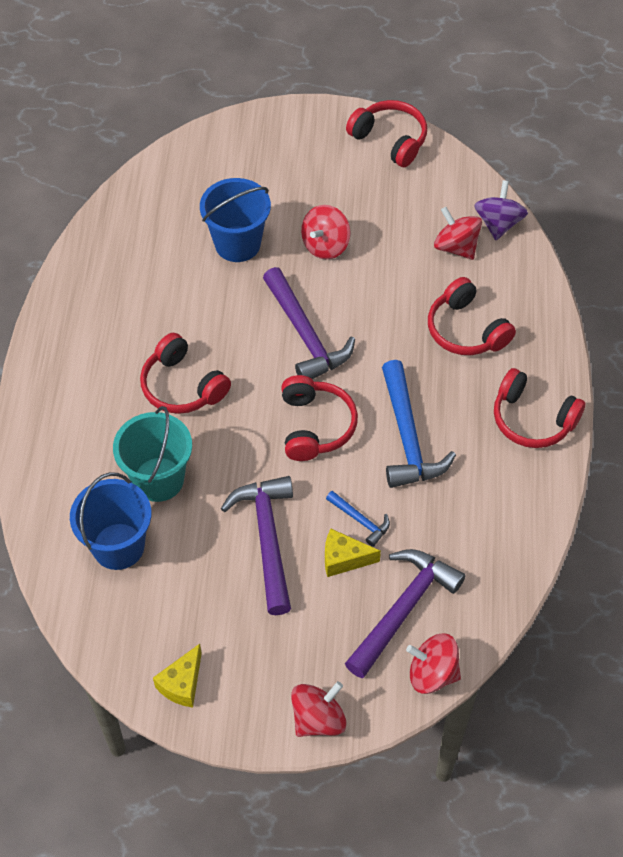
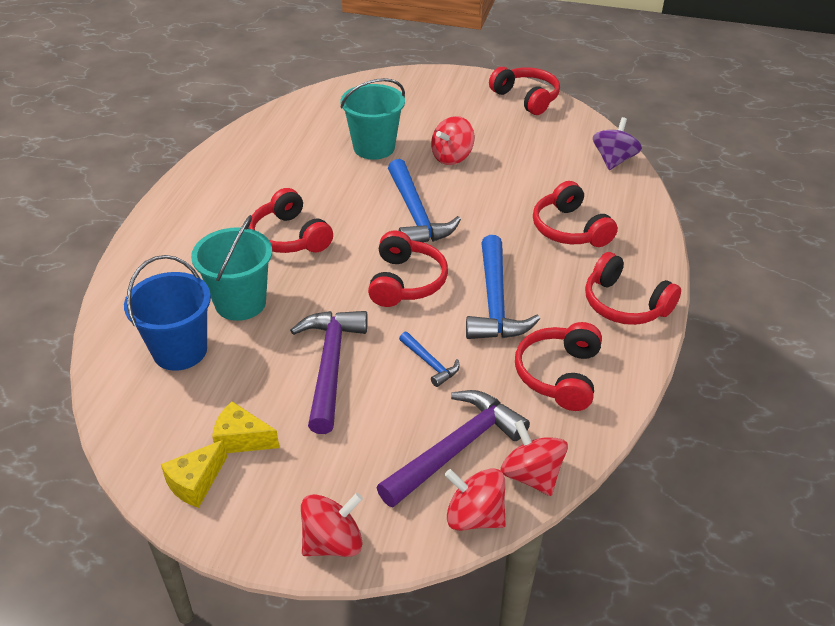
camera: 10 degrees right, 15 degrees down
(237, 244) = (374, 148): blue bucket -> turquoise bucket
(305, 335) = (416, 214): purple hammer -> blue hammer
(344, 559) = (404, 394): yellow cheese -> yellow cheese (241, 439)
(456, 247) = (571, 171): red spinning top -> red spinning top (531, 475)
(482, 513) = (559, 375): none -> red headphones

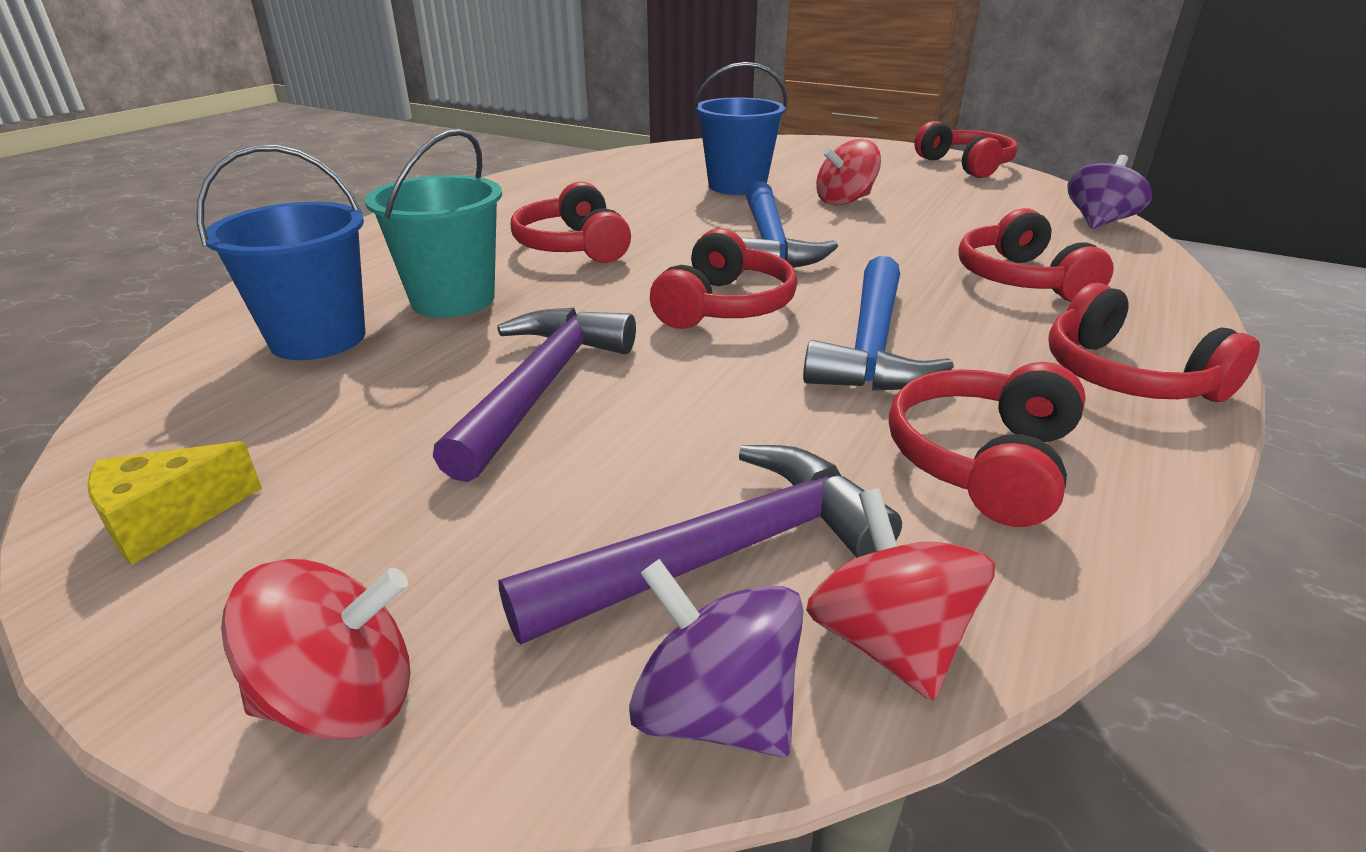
camera: 15 degrees right, 10 degrees down
(241, 439) = (311, 466): yellow cheese -> none
(374, 148) = (737, 186): turquoise bucket -> blue bucket
(430, 363) = (722, 408): blue hammer -> none
(474, 516) = (715, 710): red spinning top -> purple spinning top

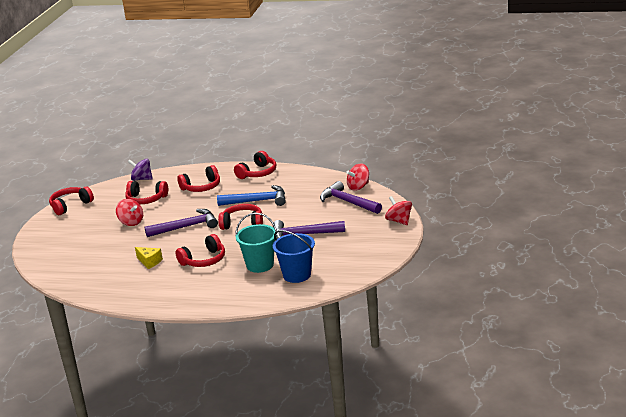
camera: 105 degrees left, 5 degrees down
(168, 520) = (377, 254): yellow cheese -> yellow cheese (149, 262)
(715, 710) = (380, 196): purple spinning top -> none
(737, 186) = (116, 247): blue bucket -> none
(770, 243) = (186, 227): blue hammer -> purple hammer
(982, 461) = (303, 184): red headphones -> red headphones (146, 199)

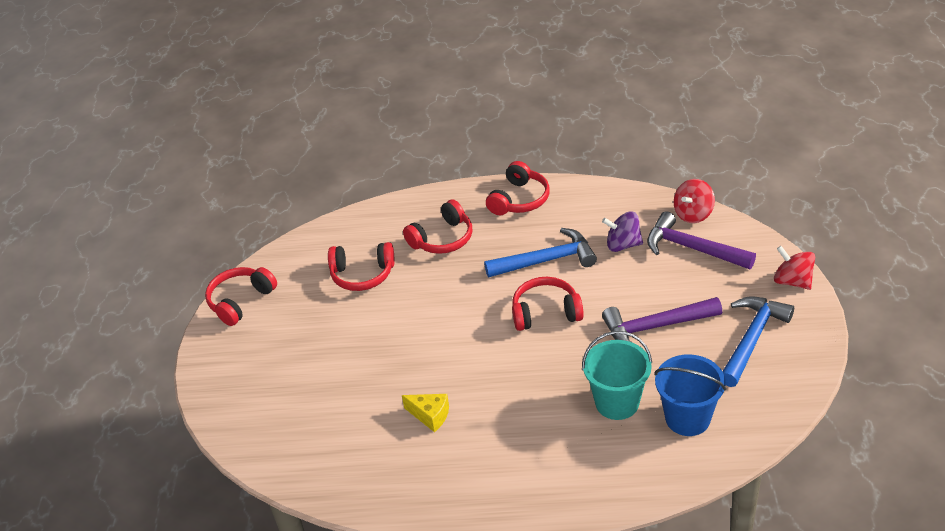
camera: 10 degrees left, 15 degrees up
(131, 222) = (360, 328): red spinning top -> none
(142, 179) = (335, 230): purple spinning top -> purple spinning top (623, 245)
(186, 227) = (456, 329): purple hammer -> none
(204, 260) = (519, 402): red headphones -> none
(357, 244) = (752, 339): none -> blue hammer

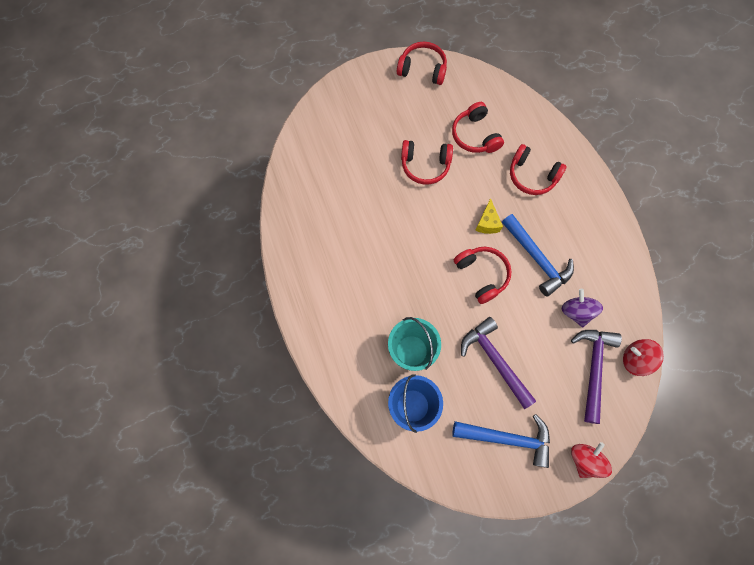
camera: 65 degrees right, 30 degrees up
(430, 416) = (361, 229): yellow cheese -> yellow cheese (487, 223)
(519, 199) = (598, 217): red headphones -> red headphones (425, 165)

